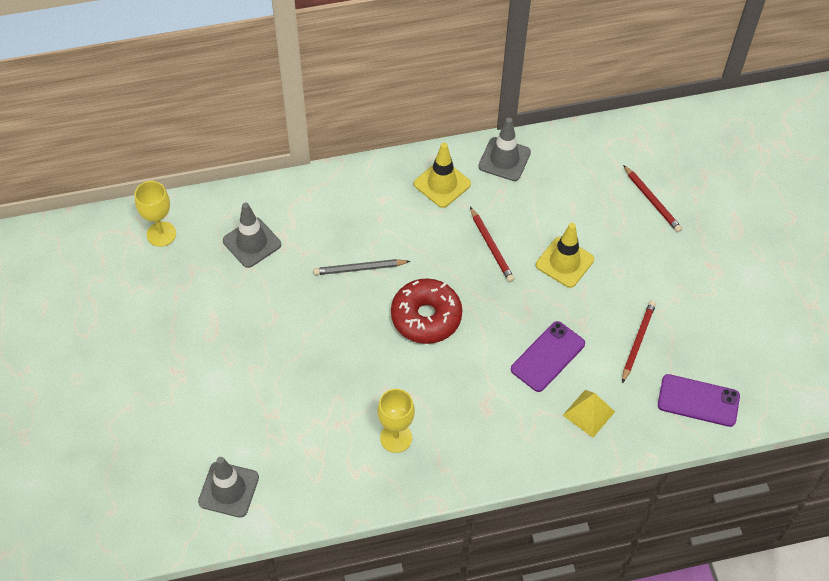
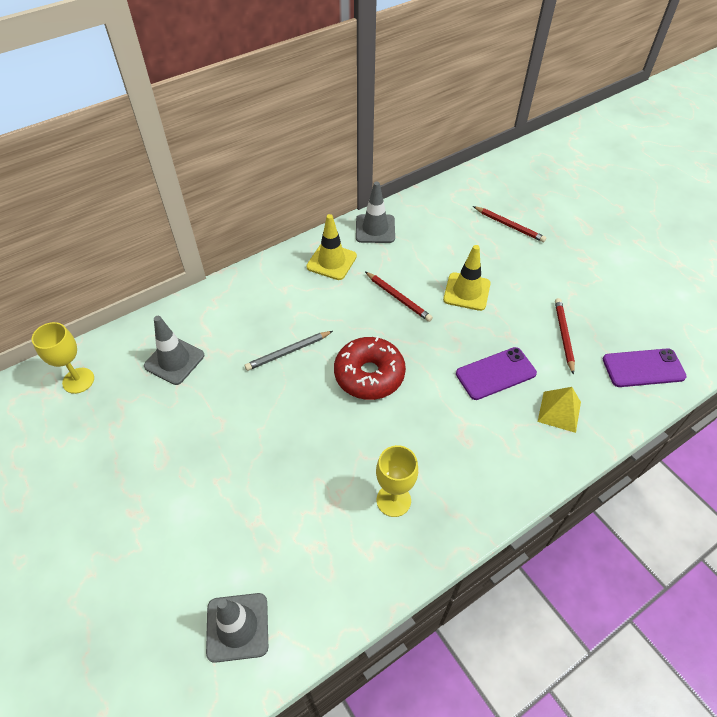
camera: 20 degrees left, 5 degrees down
(548, 356) = (495, 374): purple phone -> purple phone turned 45 degrees clockwise

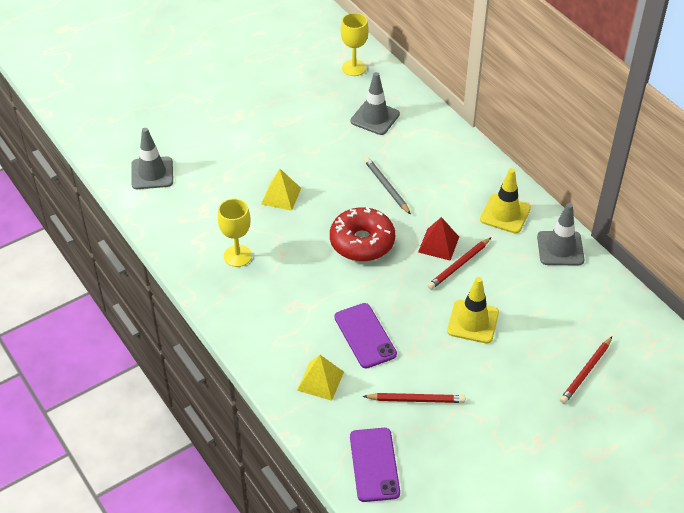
camera: 90 degrees right, 5 degrees down
(295, 456) = (281, 196): none -> yellow pyramid
(371, 312) = (438, 244): none -> red pyramid

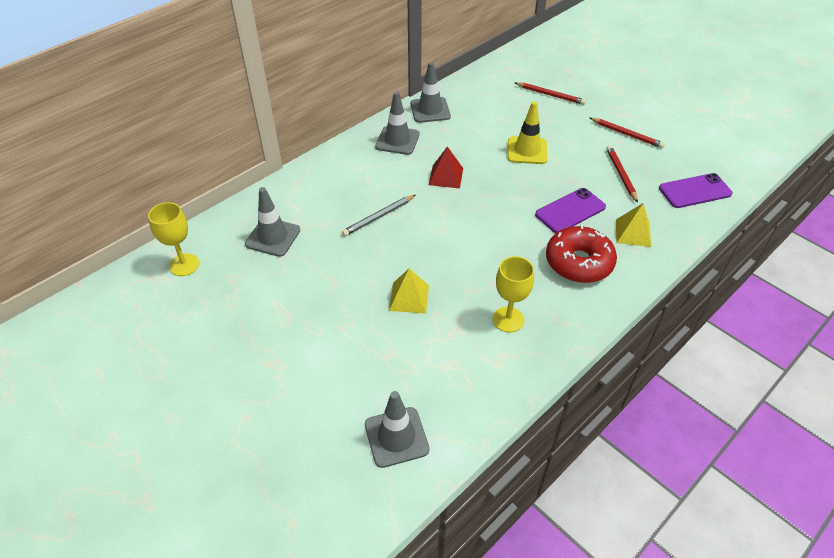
camera: 100 degrees left, 0 degrees up
(362, 242) = (458, 226): red donut -> red donut (578, 262)
(459, 265) = (467, 162): red pencil -> red pencil (627, 134)
(505, 214) = (397, 140): yellow traffic cone -> grey traffic cone

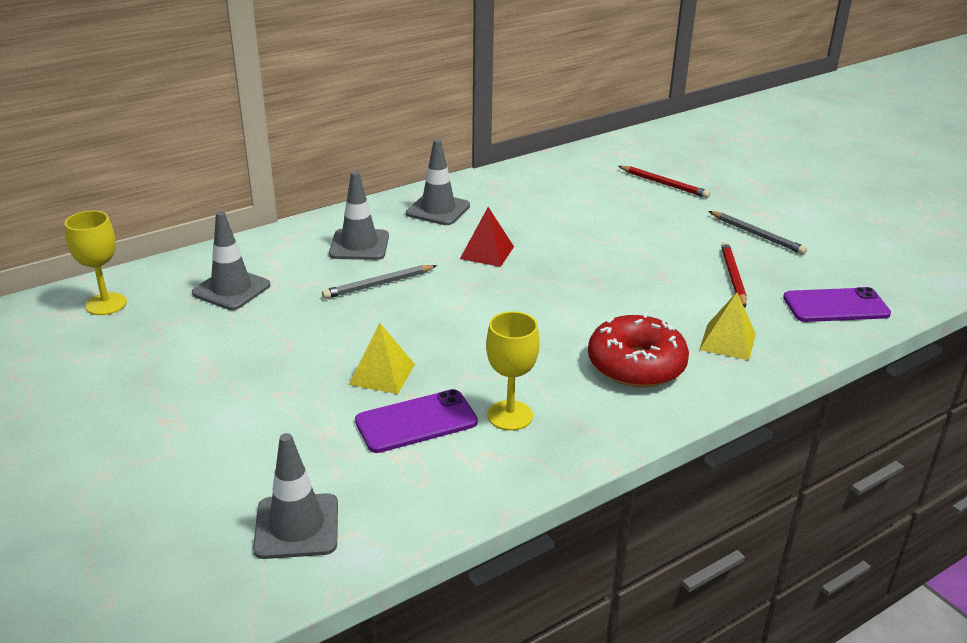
camera: 10 degrees right, 15 degrees down
(430, 110) = (494, 184): grey traffic cone -> grey traffic cone (359, 245)
(527, 150) = (609, 237): yellow traffic cone -> none
(570, 211) = (645, 307): purple phone -> purple phone (416, 422)
(627, 134) = (757, 235): red pencil -> grey pencil

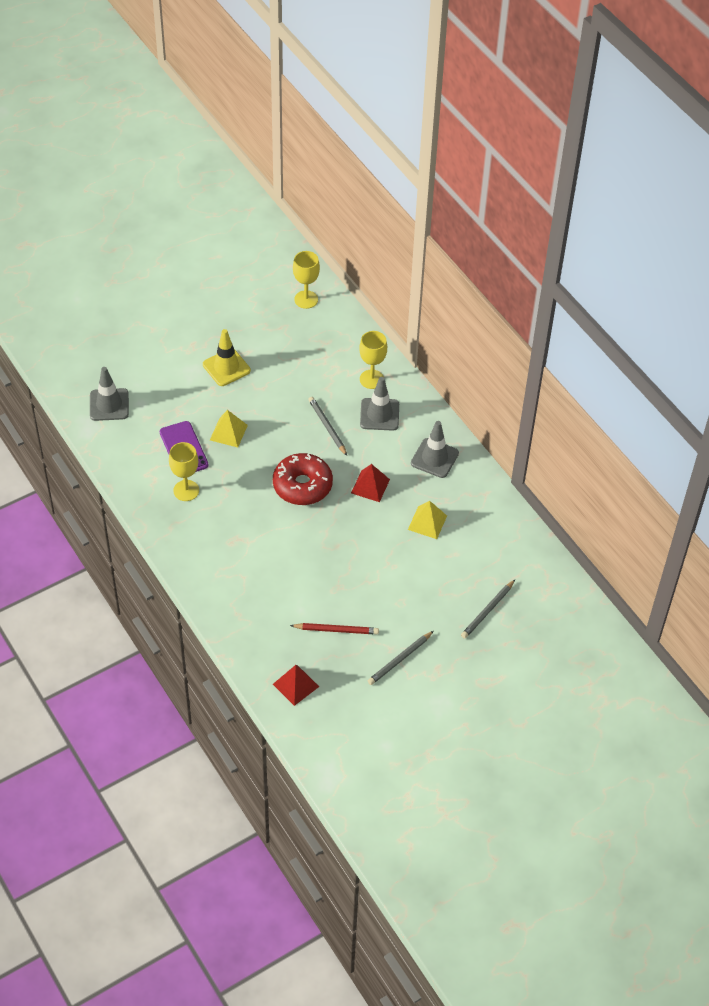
camera: 90 degrees right, 20 degrees up
(231, 289) = (322, 354): grey traffic cone -> none
(234, 380) = (226, 367): none -> yellow traffic cone
(292, 250) = (371, 379): none -> yellow goblet
(636, 365) = (231, 556): red donut -> red donut (302, 485)
(664, 184) = (487, 611): red pencil -> grey pencil
(727, 341) = (254, 610): yellow pyramid -> yellow pyramid (427, 522)
(836, 306) = (295, 685): purple phone -> red pyramid

